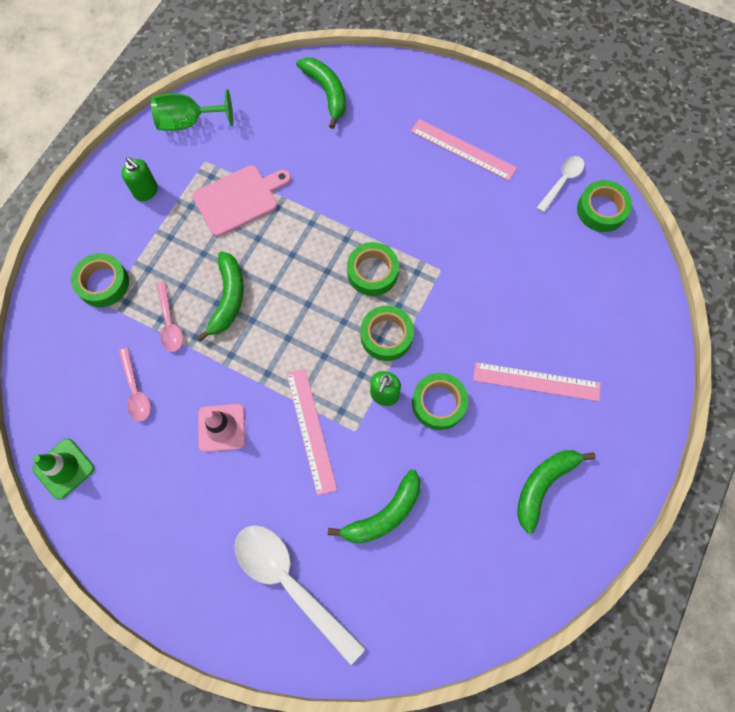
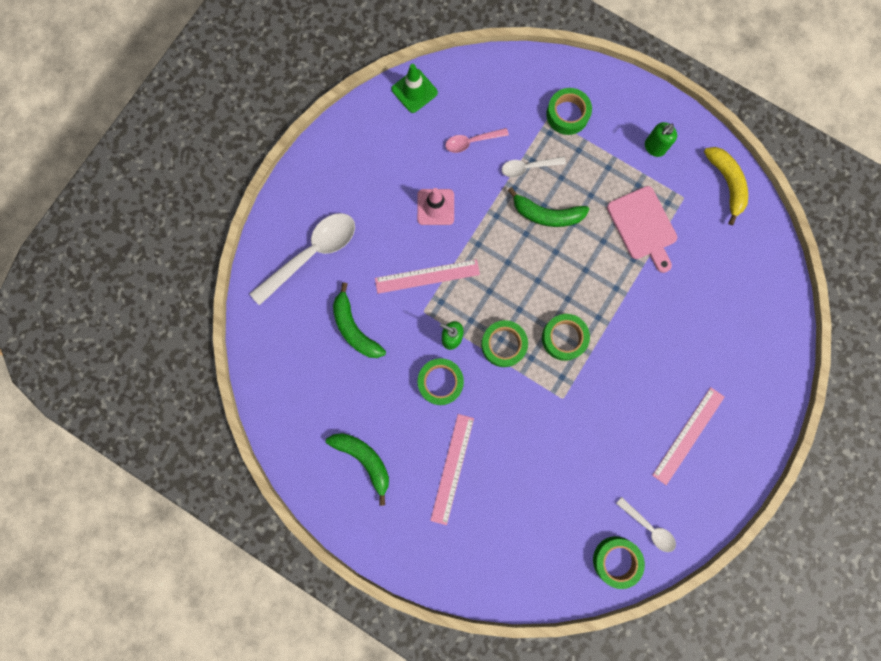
camera: 95 degrees right, 10 degrees up
(170, 323) = (528, 167): pink spoon -> white spoon
(188, 122) = (726, 183): green goblet -> yellow banana
(326, 92) = (757, 311): green banana -> none

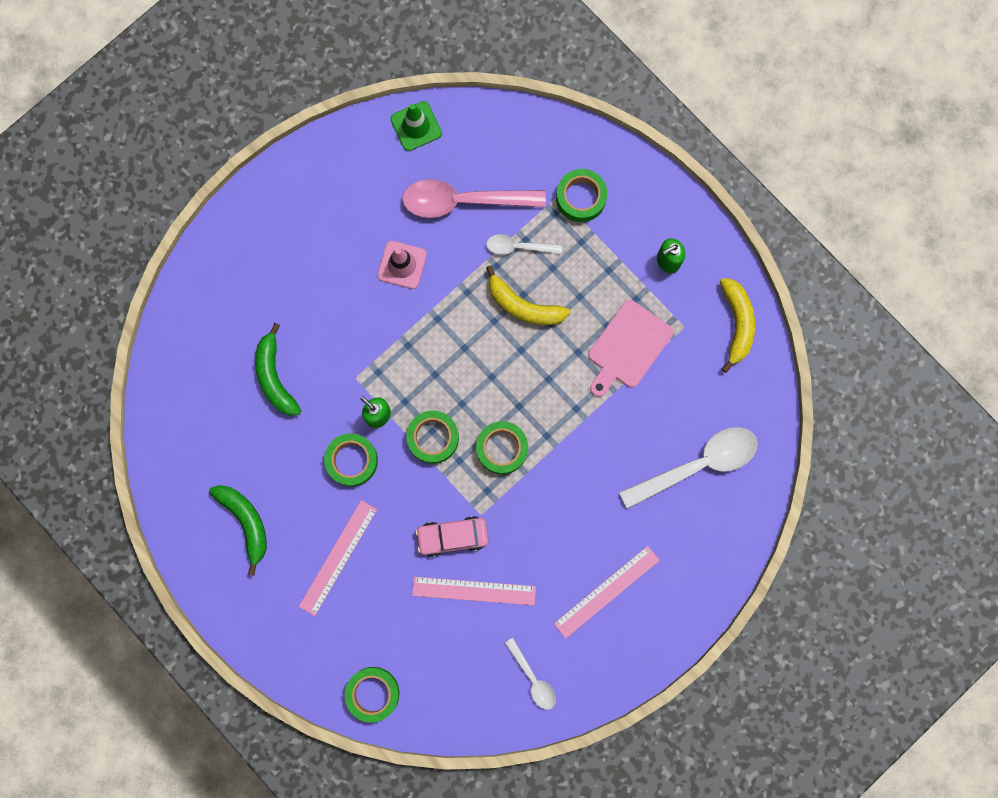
camera: 15 degrees right, 0 degrees up
(311, 254) = (250, 282): white spoon -> white spoon (697, 465)
(427, 276) = (370, 340): pink ruler -> pink ruler (474, 590)
(472, 142) = (464, 201): pink spoon -> pink spoon, size x1.90
(544, 424) = (452, 536): none -> pink car
(547, 214) = (523, 306): green banana -> yellow banana
(616, 560) = (487, 704): green tape -> green tape (373, 693)
(643, 226) = (627, 347): pink cutting board -> pink cutting board turned 45 degrees clockwise

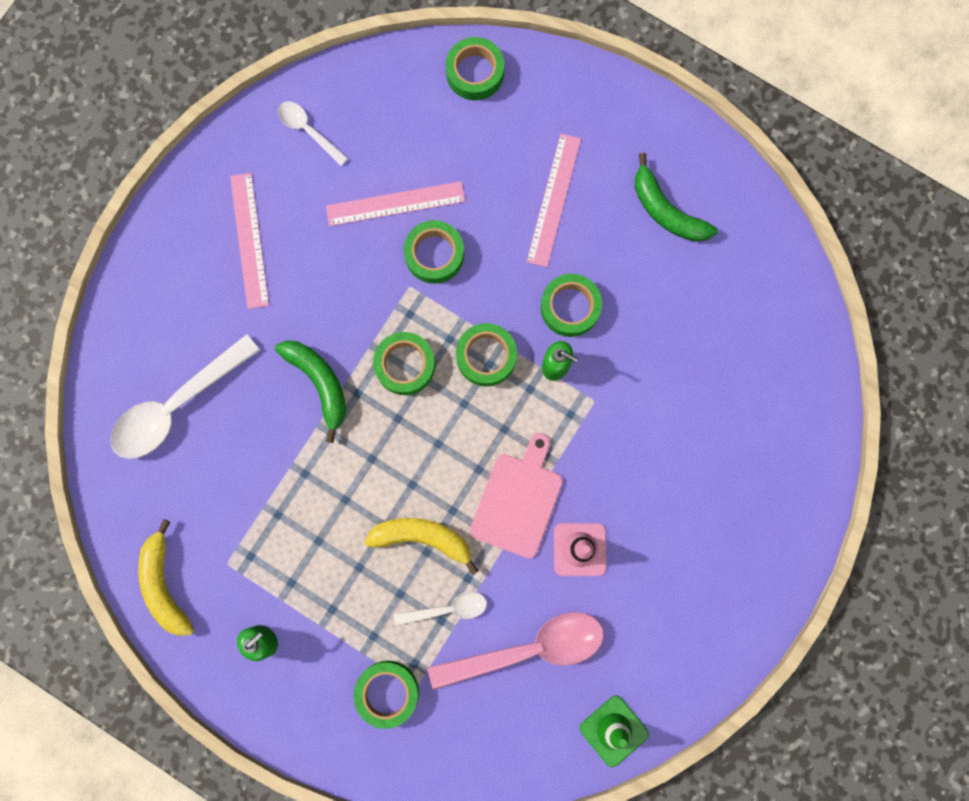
camera: 165 degrees right, 0 degrees up
(275, 377) = (686, 377): green banana -> green banana (319, 383)
(452, 536) = (434, 254): pink car -> green tape
(606, 591) = (249, 240): pink ruler -> pink ruler turned 45 degrees counterclockwise
(627, 347) = (288, 521): pink cutting board -> pink cutting board (518, 500)

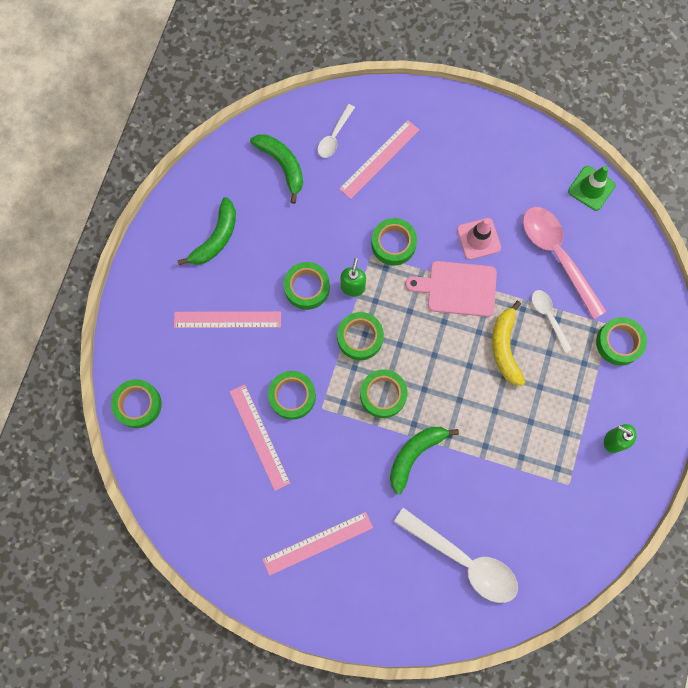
camera: 105 degrees left, 5 degrees down
(164, 585) = (599, 526): yellow banana -> none
(308, 131) = (216, 523): white spoon -> white spoon (334, 136)
(601, 434) = (393, 244): none -> green tape
(727, 448) = (379, 159): none -> pink ruler
(749, 318) = (282, 165): none -> green banana

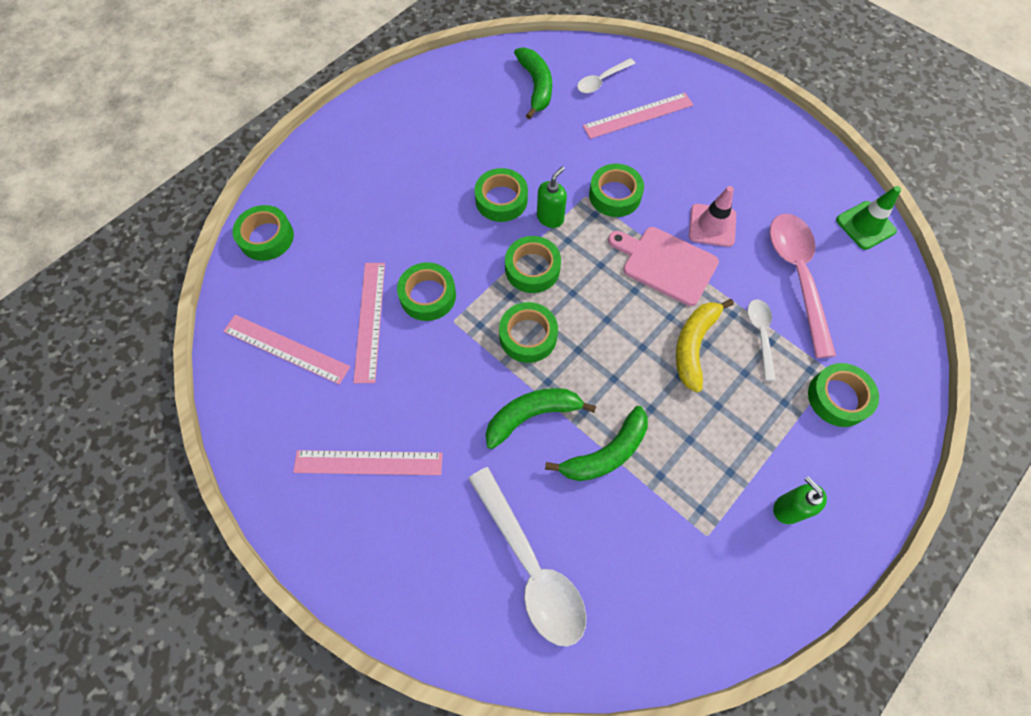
camera: 25 degrees right, 10 degrees down
(216, 238) = (435, 122): green banana -> green banana (606, 453)
(227, 319) = (403, 197): pink ruler -> pink ruler (286, 349)

